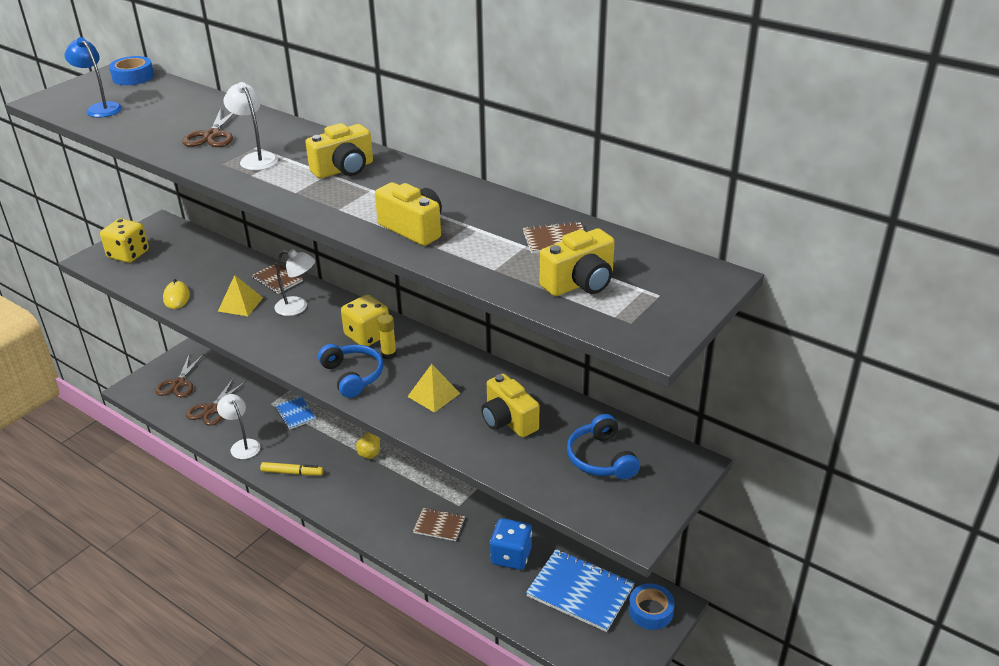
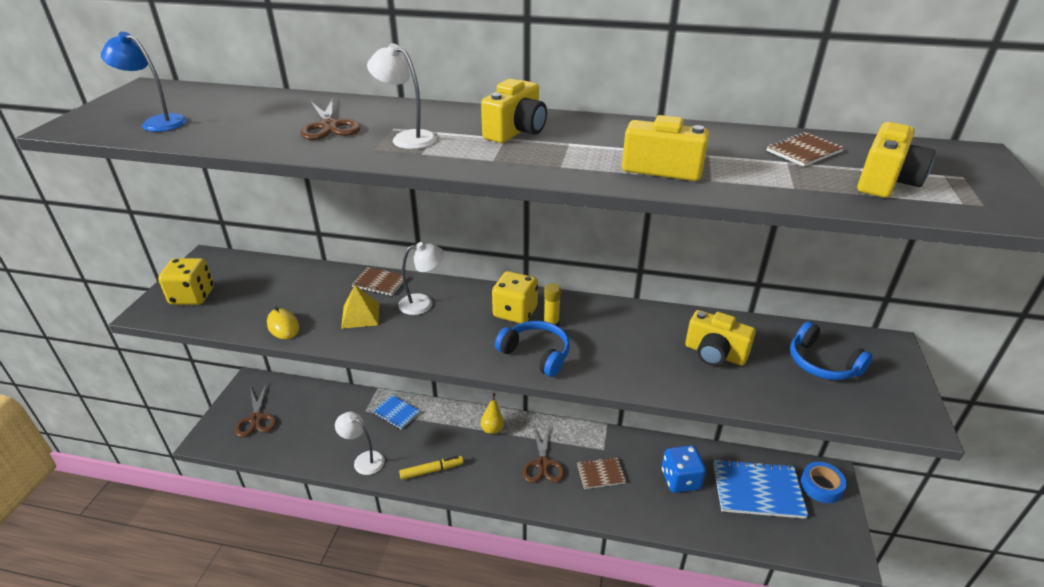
camera: 25 degrees left, 0 degrees up
(133, 77) = (169, 90): blue tape -> none
(211, 409) = (308, 434): brown scissors -> brown scissors (543, 464)
(433, 395) = (628, 350): yellow pyramid -> none

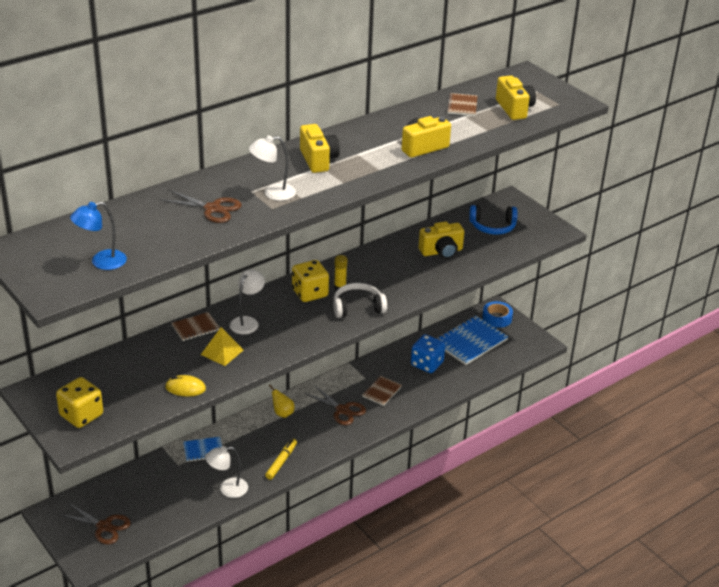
camera: 50 degrees left, 0 degrees up
(536, 354) = (358, 307): blue headphones -> white headphones

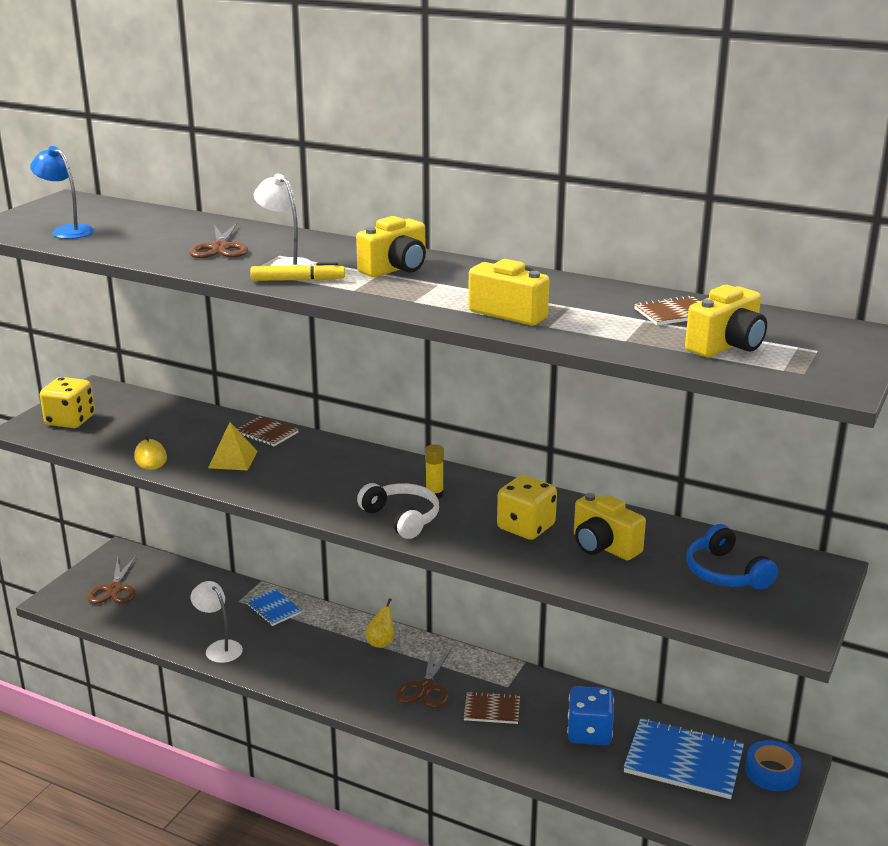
camera: 65 degrees right, 10 degrees down
(247, 322) = (304, 458): white lamp -> none
(281, 462) = (291, 671): yellow marker -> yellow marker (297, 280)
(310, 293) = (400, 479): yellow dice -> yellow dice (526, 527)

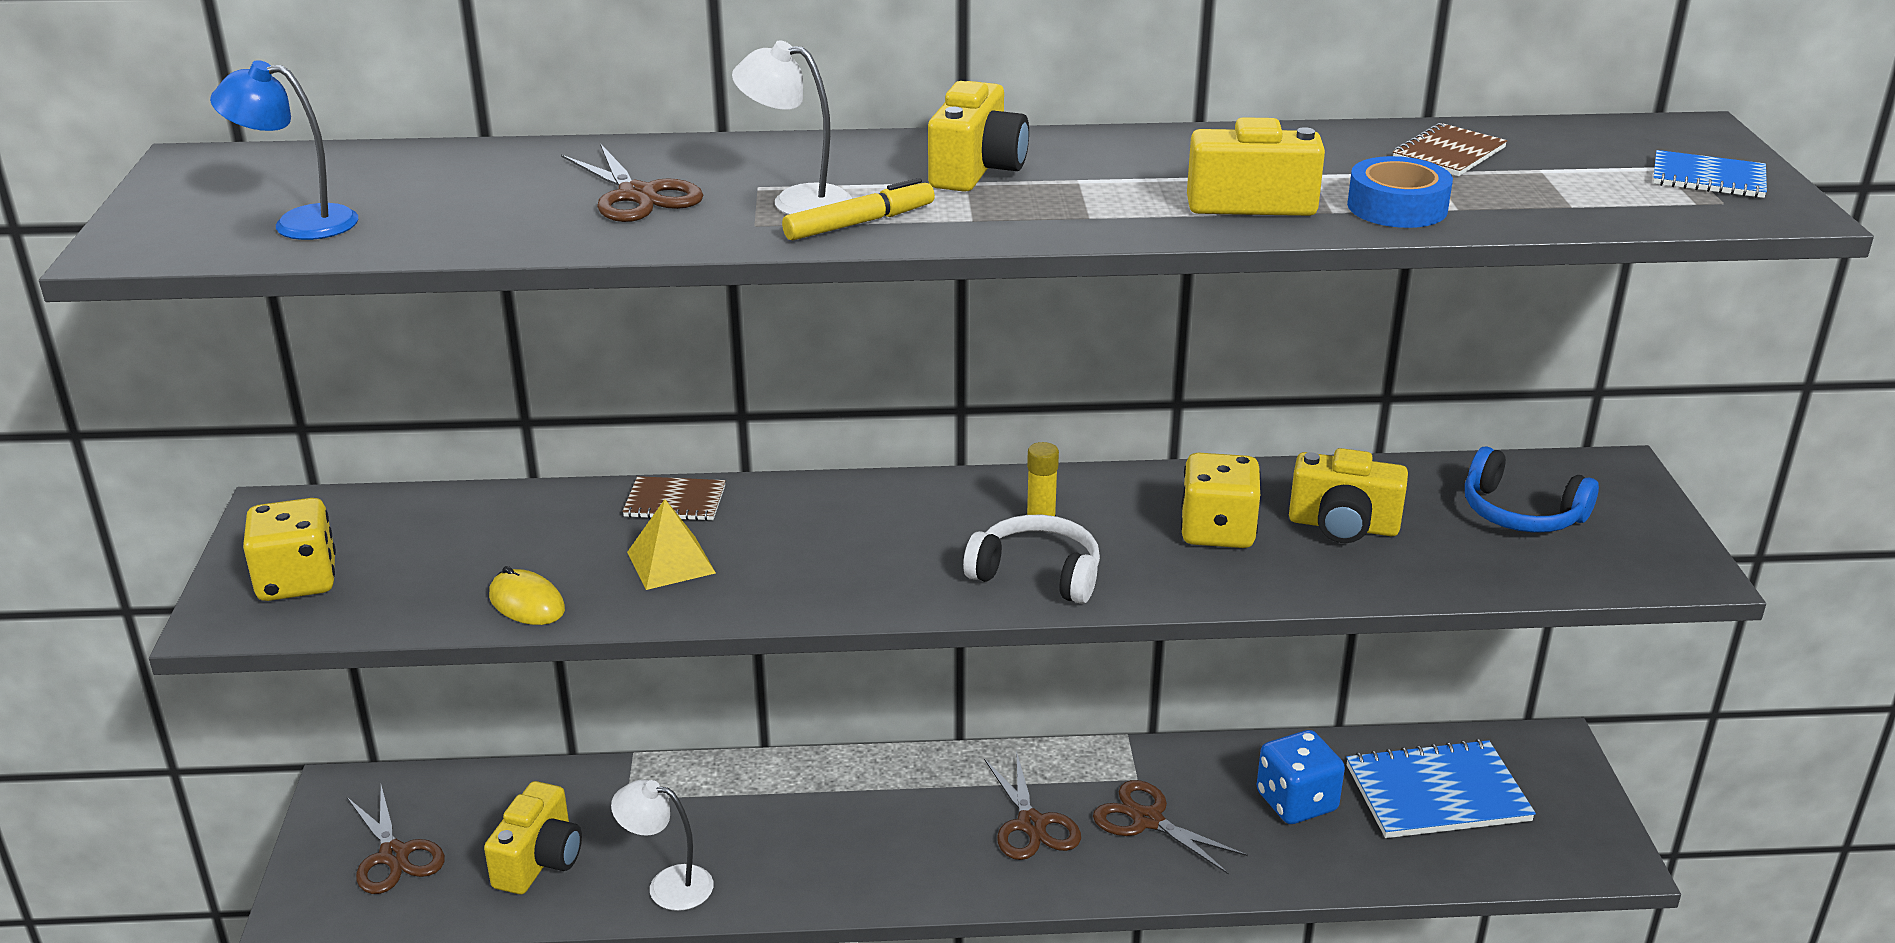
camera: 30 degrees left, 5 degrees up
(273, 609) = (696, 790): blue notebook -> blue notebook (1708, 178)
(381, 642) = (907, 781): yellow pear -> none
(492, 709) = (1147, 820): brown notebook -> brown scissors
(726, 346) = (1583, 186): yellow camera -> yellow camera (539, 861)
(772, 772) = (1542, 766): blue tape -> blue tape (1397, 207)

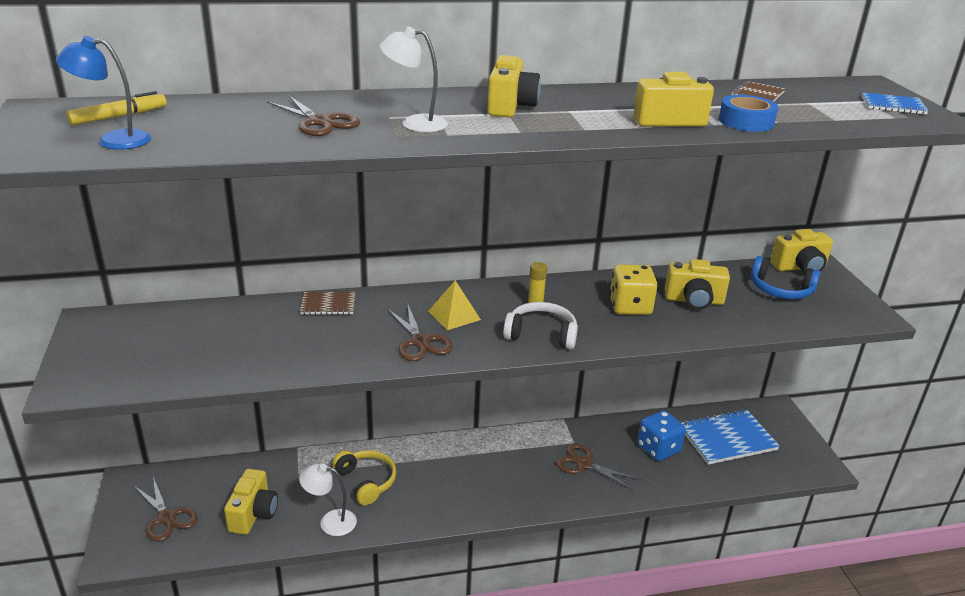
camera: 10 degrees left, 0 degrees up
(297, 581) = (110, 361): yellow dice -> none
(527, 603) = (254, 367): yellow mouse -> none
(671, 562) = (334, 339): yellow pyramid -> yellow pyramid (454, 315)
(743, 821) = (366, 481): none -> yellow headphones
(858, 223) = (456, 134): yellow marker -> yellow marker (118, 116)
(1031, 824) = (524, 471): brown scissors -> brown scissors (420, 342)
(1577, 471) = (800, 267): none -> yellow camera

